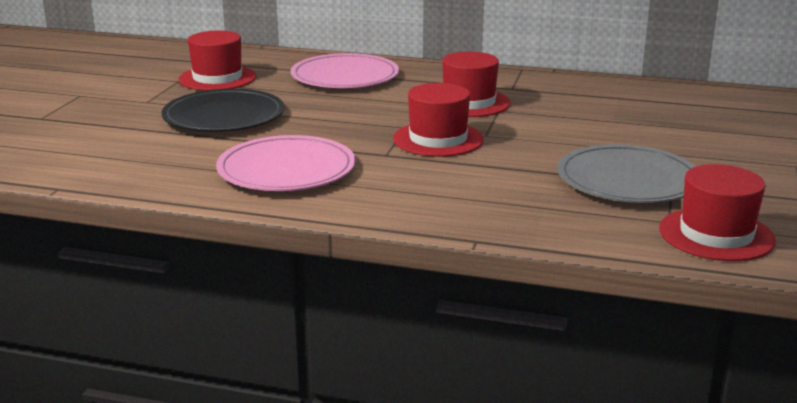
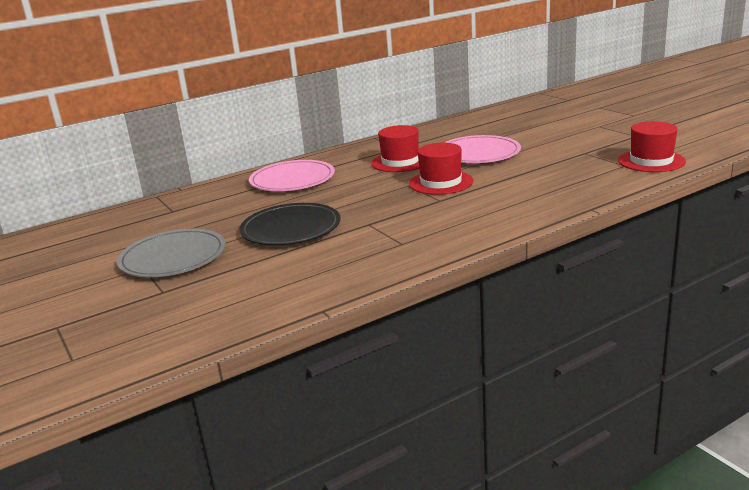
camera: 45 degrees left, 0 degrees up
(217, 78) = (213, 215): red hat -> none
(286, 169) = (417, 231): pink plate -> pink plate (478, 153)
(628, 180) = (565, 159): grey plate -> grey plate (173, 257)

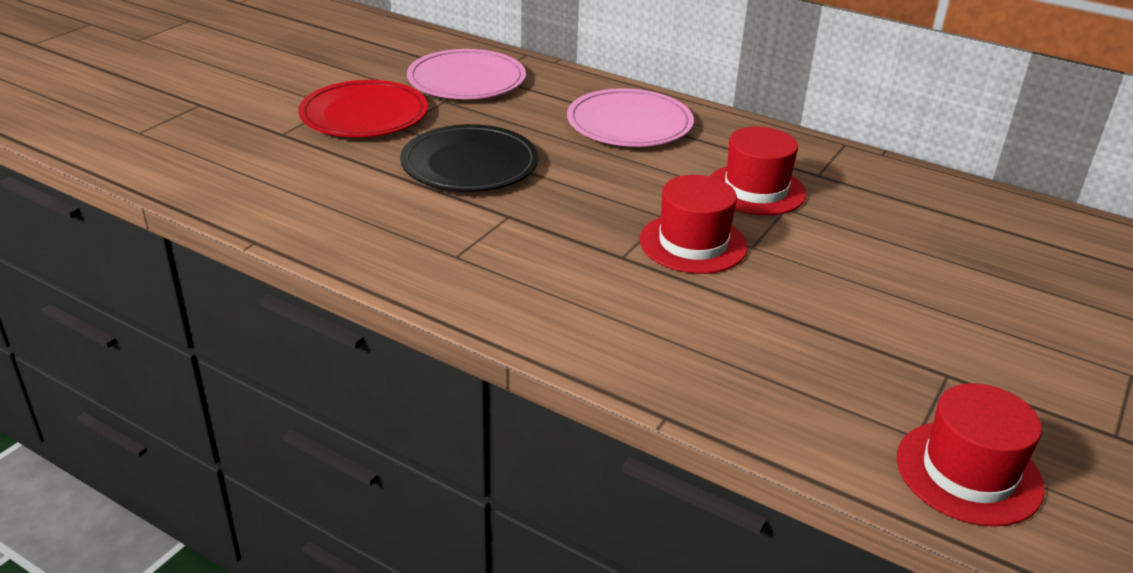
camera: 60 degrees right, 10 degrees up
(173, 257) = (364, 114): grey plate -> red plate
(478, 153) = (849, 255): pink plate -> pink plate (466, 80)

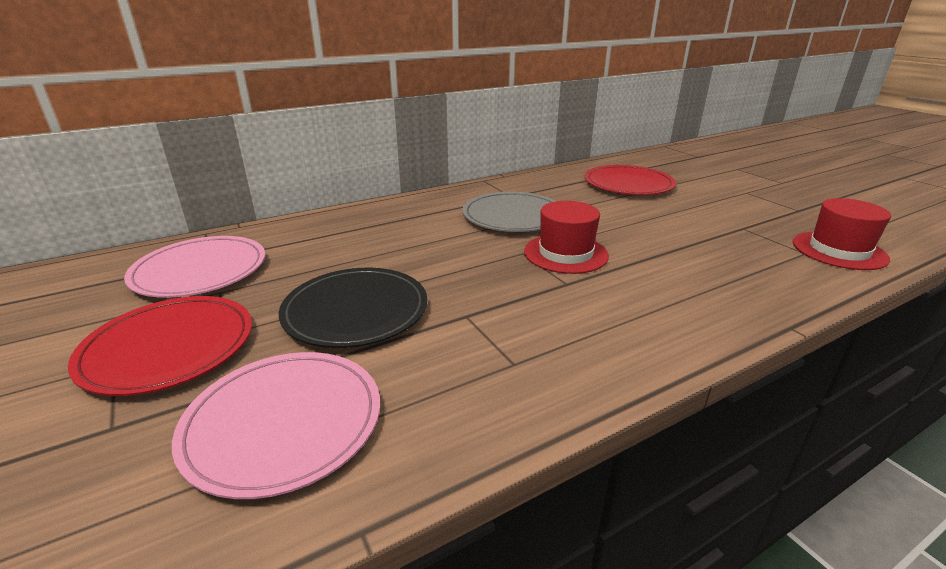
camera: 60 degrees left, 5 degrees down
(629, 123) = (378, 227): pink plate -> pink plate (283, 423)
(756, 190) = (513, 216): red hat -> grey plate
(996, 254) = (628, 184): none -> red plate

